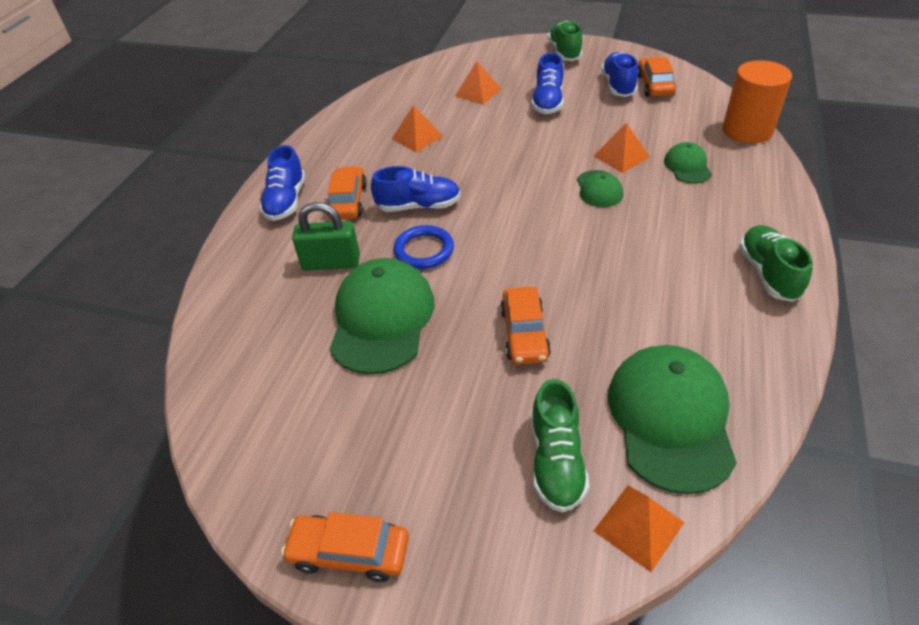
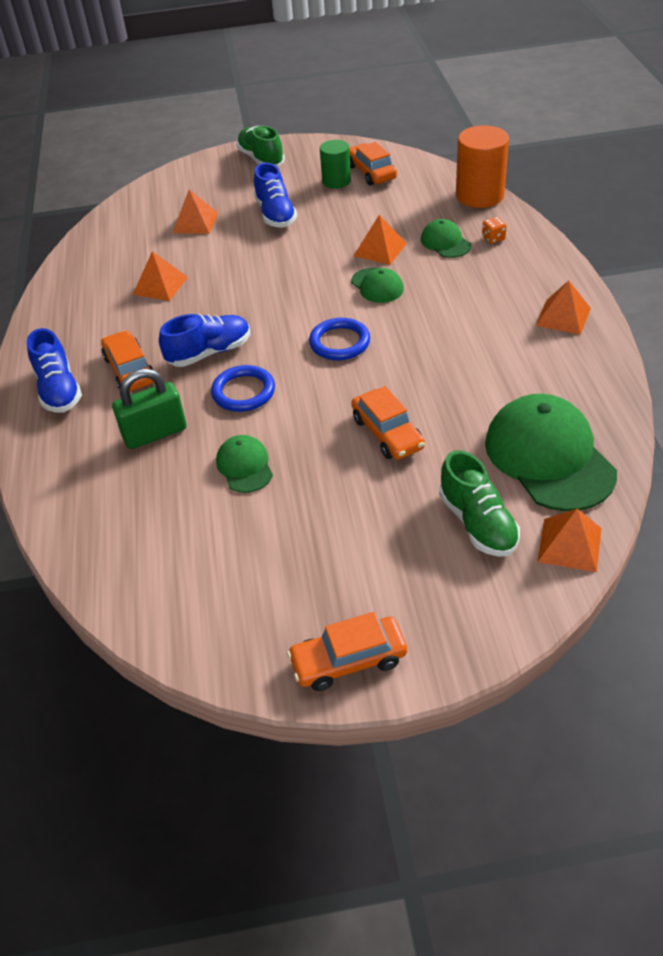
camera: 25 degrees left, 0 degrees up
(382, 319) = (244, 466): green cap -> green cap, size x0.50
(533, 232) = (339, 342): none -> blue ring
(618, 86) = (336, 181): blue shoe -> green cylinder
(737, 175) = (493, 238): none -> orange dice
(768, 274) = (563, 316): green shoe -> orange pyramid

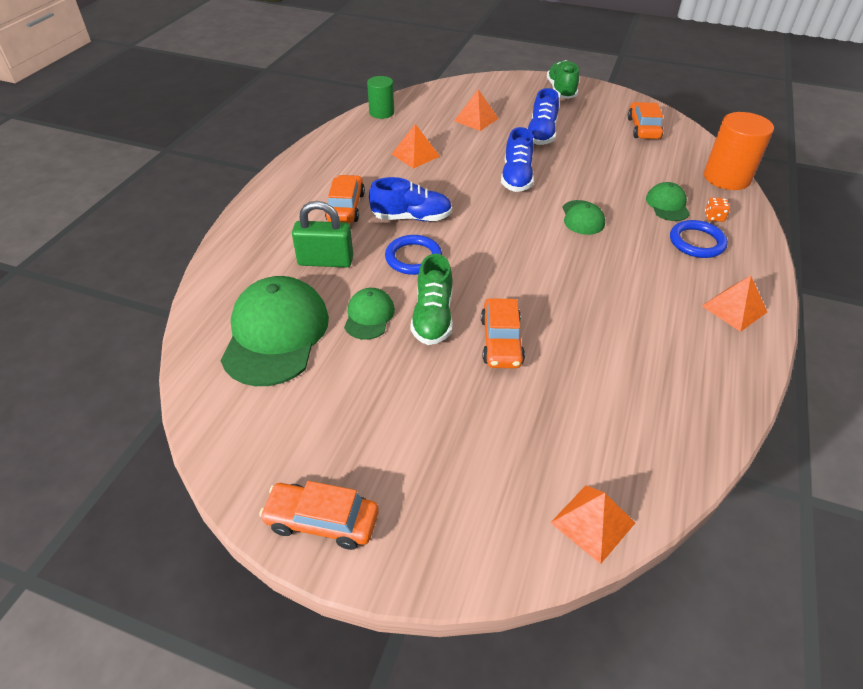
camera: 25 degrees right, 0 degrees up
(59, 390) = (287, 201): blue shoe -> blue shoe (516, 177)
(336, 181) = (609, 126): green cylinder -> green cylinder (381, 113)
(339, 342) = (517, 250): blue ring -> blue ring (696, 242)
(380, 249) = (606, 190): orange pyramid -> none
(477, 523) = (521, 457): green shoe -> green shoe (433, 317)
(549, 457) = (631, 429): green cap -> green cap (276, 334)

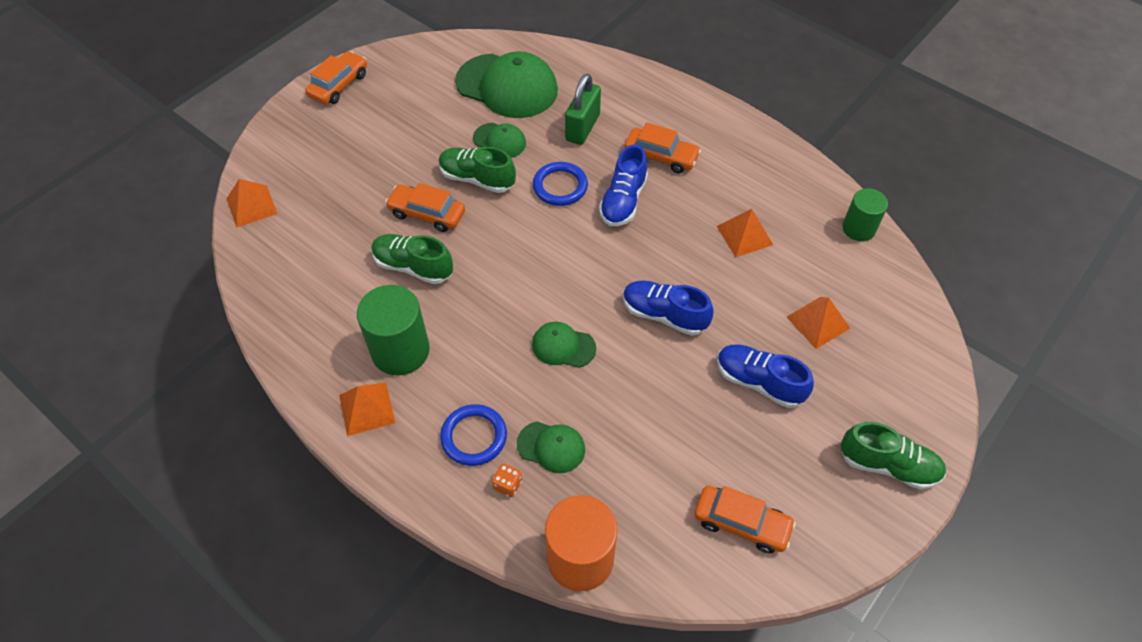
camera: 110 degrees right, 10 degrees up
(572, 329) = (413, 267): none -> green shoe
(665, 307) = (400, 351): none -> green cylinder

